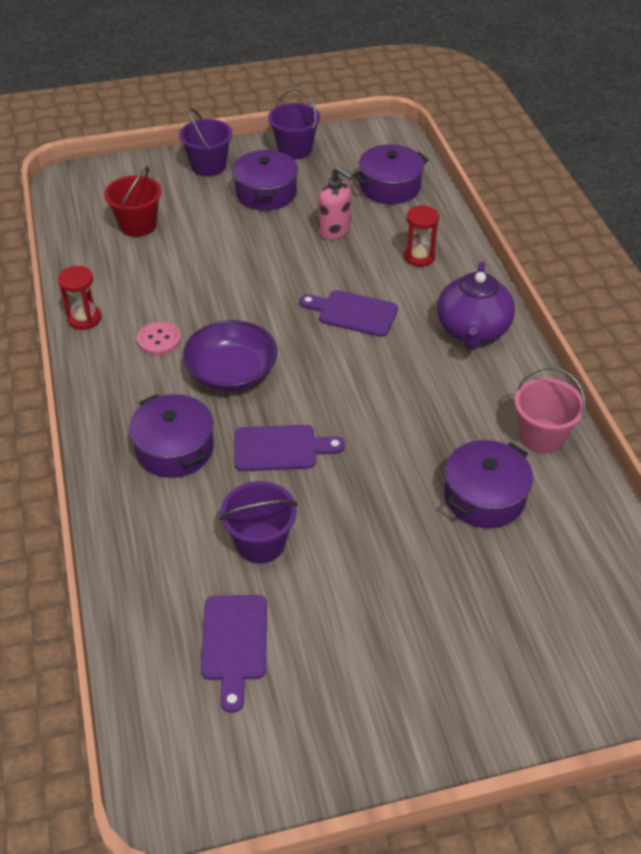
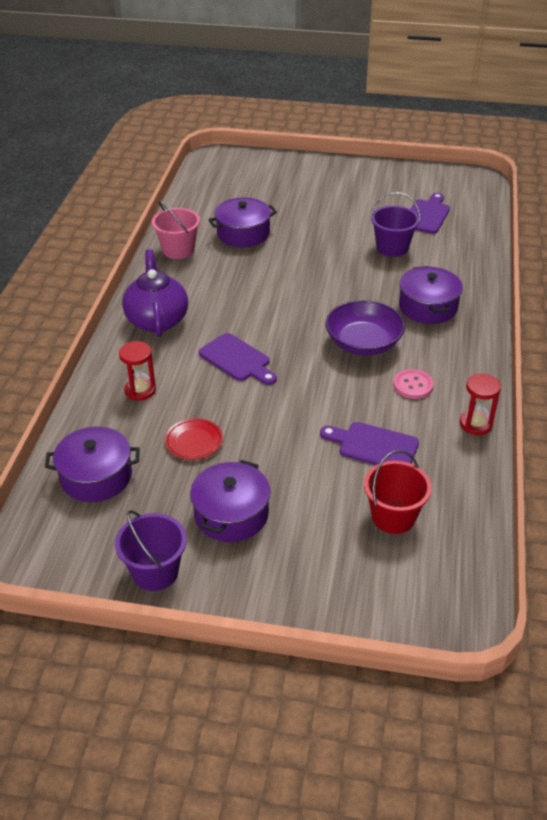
camera: 155 degrees left, 5 degrees down
(208, 166) = (275, 581): purple bucket -> none
(281, 448) = (353, 288): purple cutting board -> purple cutting board (374, 446)
(334, 231) = (194, 441): pink soap dispenser -> red plate
(472, 331) = (157, 320): purple teapot -> purple teapot turned 45 degrees counterclockwise

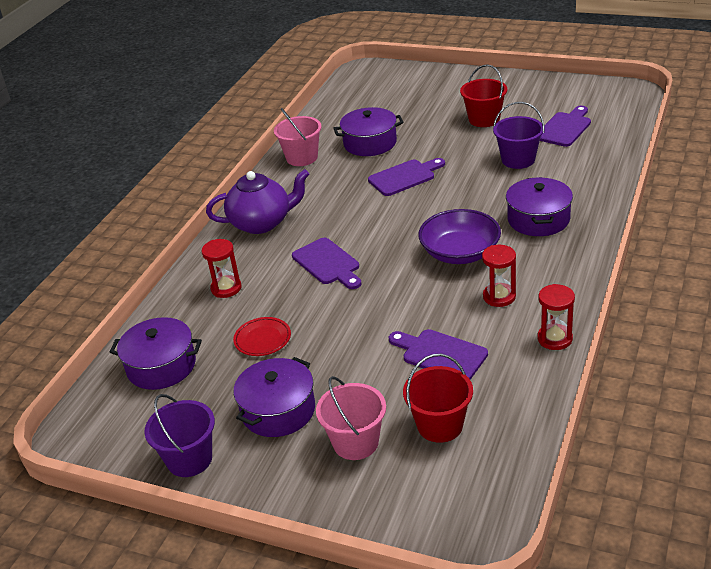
camera: 15 degrees right, 5 degrees down
(157, 320) = (262, 223): purple teapot -> purple teapot turned 75 degrees clockwise
(288, 268) = (404, 177): none -> purple cutting board
(317, 540) = (355, 442): none -> pink bucket
(348, 207) = (484, 119): none -> red bucket
(413, 385) = (499, 297): pink button -> red hourglass

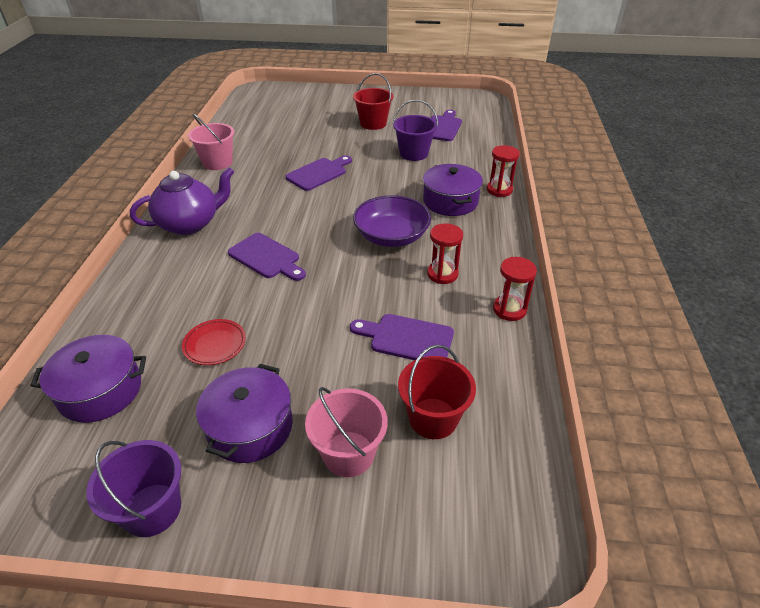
camera: 20 degrees left, 5 degrees up
(226, 288) = (164, 293): red hourglass -> red hourglass (499, 190)
(370, 143) = (278, 147): purple pot -> none

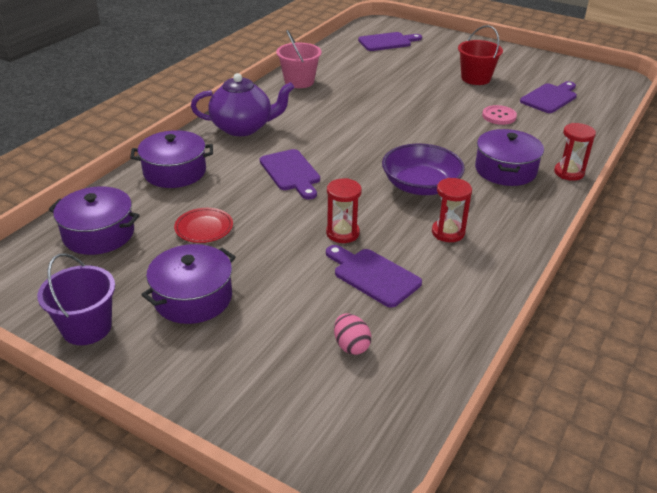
camera: 25 degrees right, 5 degrees down
(146, 292) = (175, 172): none -> purple pot
(319, 173) = (388, 112): purple cutting board -> purple cutting board (387, 42)
(348, 454) = (259, 345): pink bucket -> none
(413, 153) = (499, 116): purple bucket -> pink button
(433, 418) = (351, 346): red bucket -> pink egg
(509, 309) = (494, 283): red hourglass -> red hourglass (342, 233)

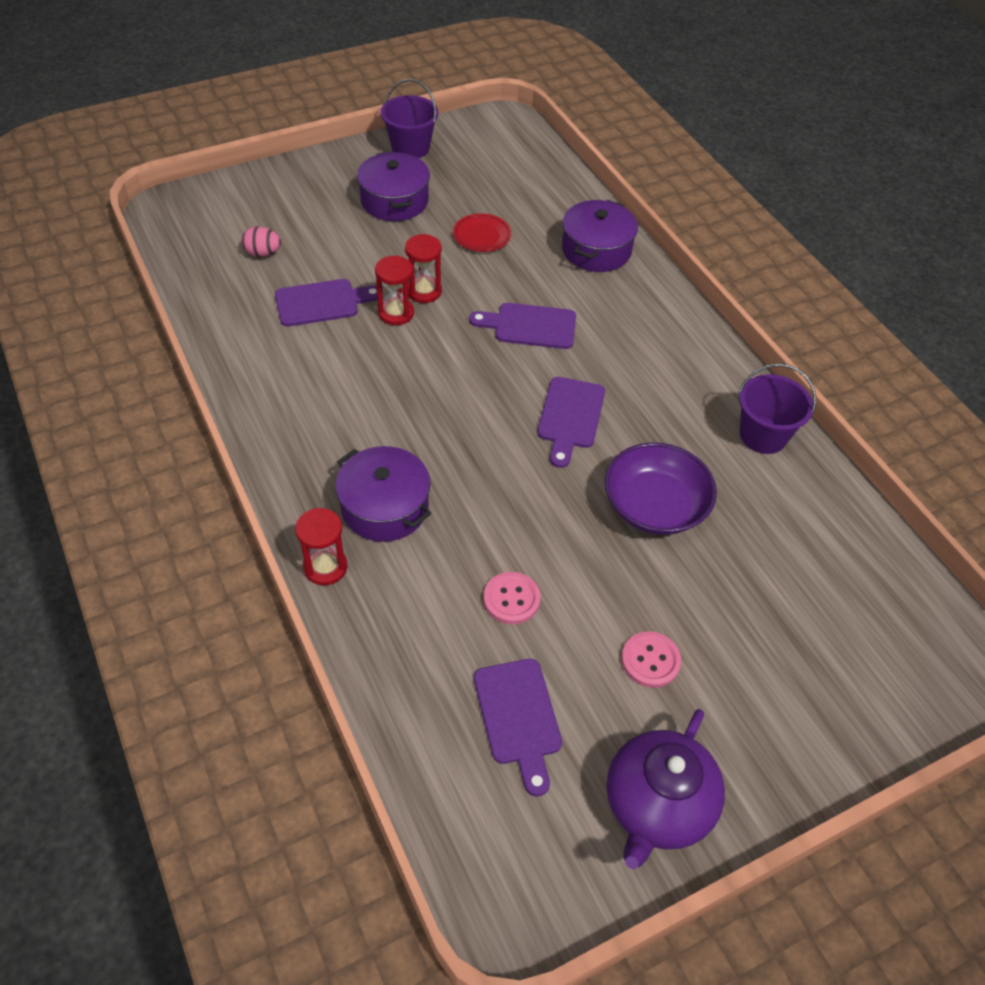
camera: 120 degrees right, 15 degrees up
(98, 234) = (525, 180): purple pot -> none
(243, 128) = (659, 330): purple teapot -> purple teapot (657, 806)
(299, 81) = (763, 435): pink bucket -> purple bucket
(387, 42) = (871, 628): purple cutting board -> purple cutting board (570, 417)
(420, 186) = (420, 411): purple bowl -> purple bowl (654, 506)
(448, 232) = (328, 384): red hourglass -> red hourglass (424, 291)
(475, 78) = (650, 660): red bucket -> pink button

